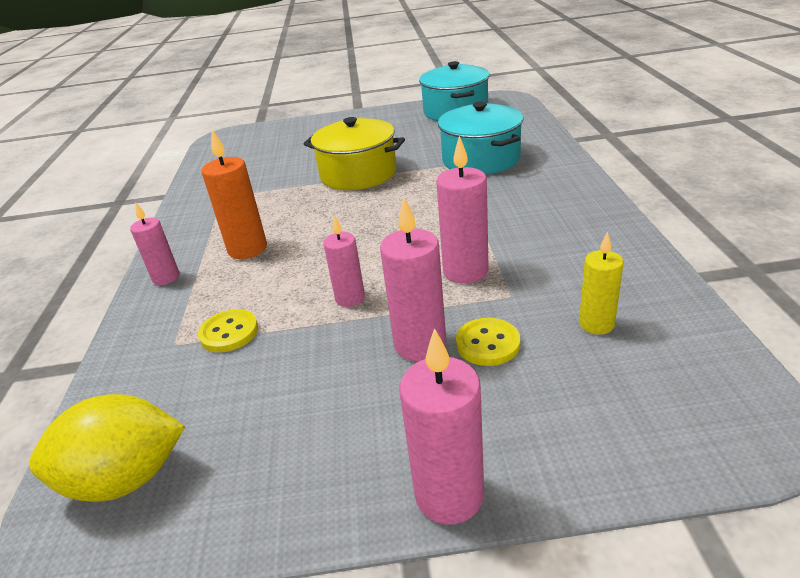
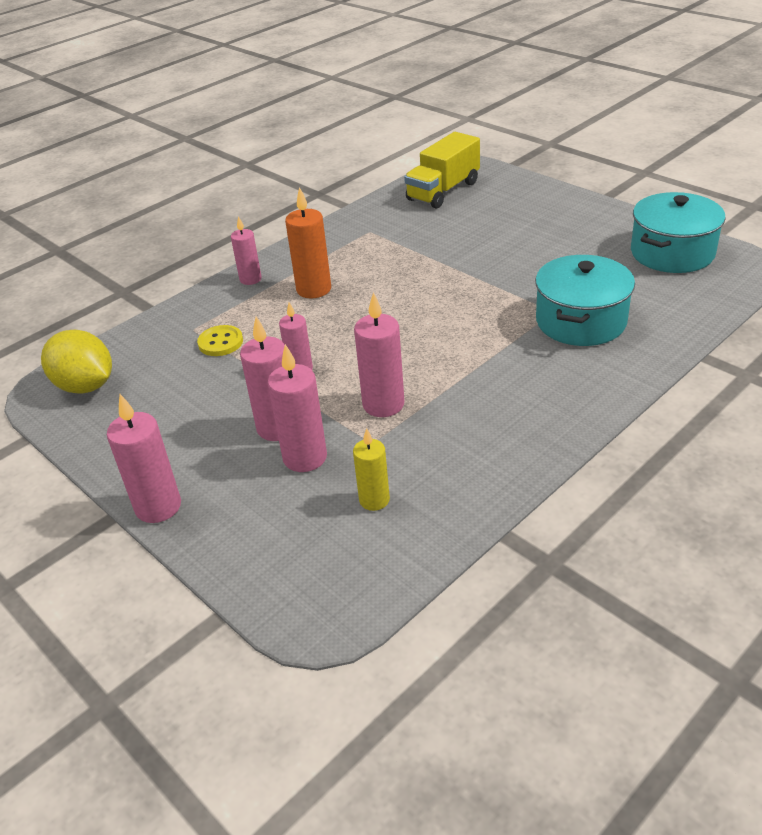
camera: 50 degrees right, 5 degrees up
(237, 152) = (443, 191): none -> yellow truck
(358, 174) = (476, 271): yellow pot -> none
(488, 343) = (305, 457): yellow button -> pink candle

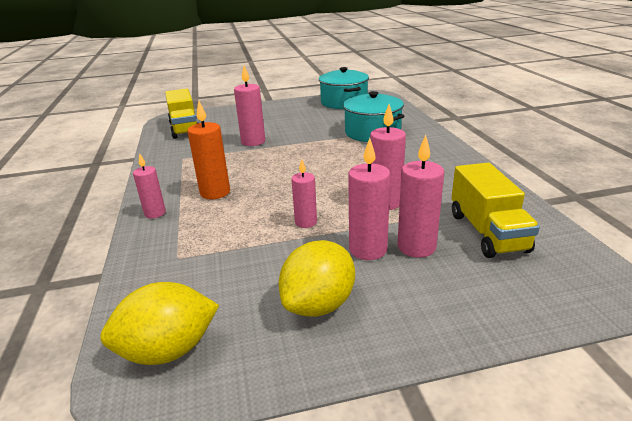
camera: 60 degrees left, 10 degrees down
(158, 507) = (421, 343): pink candle -> pink candle (253, 142)
(176, 432) = (319, 304): none -> yellow lemon
(220, 342) = (219, 248): yellow button -> none
(374, 500) = (487, 232): yellow candle -> yellow truck

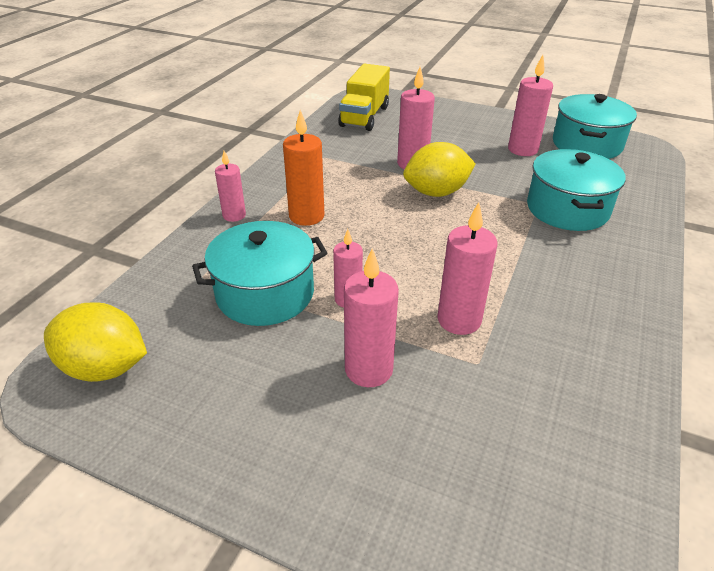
camera: 35 degrees right, 10 degrees up
(243, 244) = (265, 293): none -> turquoise pot
(319, 304) = (254, 402): yellow lemon -> yellow lemon (436, 192)
(416, 247) = (422, 398): pink candle -> pink candle (522, 150)
(487, 232) = (530, 431): yellow truck -> none

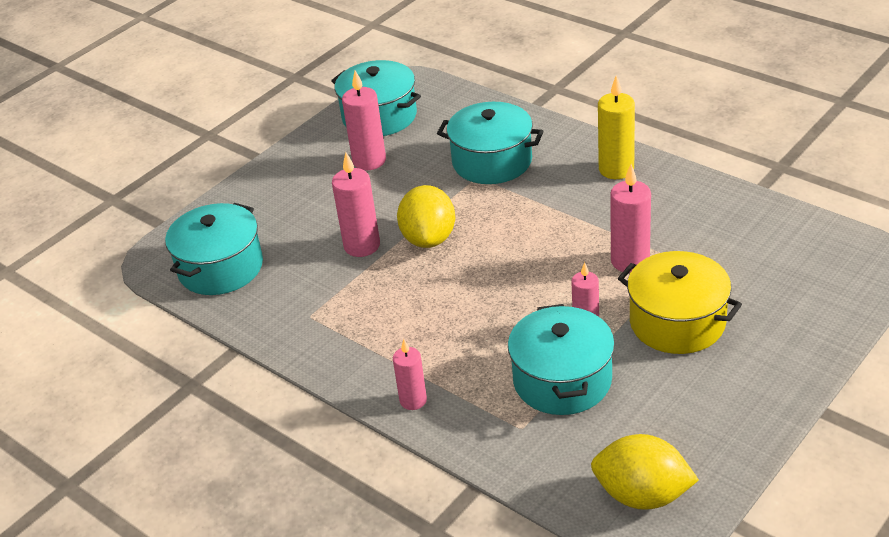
camera: 70 degrees left, 0 degrees up
(105, 368) = (642, 495): yellow lemon -> yellow lemon turned 75 degrees clockwise
(306, 216) = (437, 341): orange candle -> none
(364, 116) = (220, 268): yellow truck -> turquoise pot
(368, 369) = (677, 322): pink candle -> yellow pot
(614, 291) = (616, 169): none -> yellow candle

